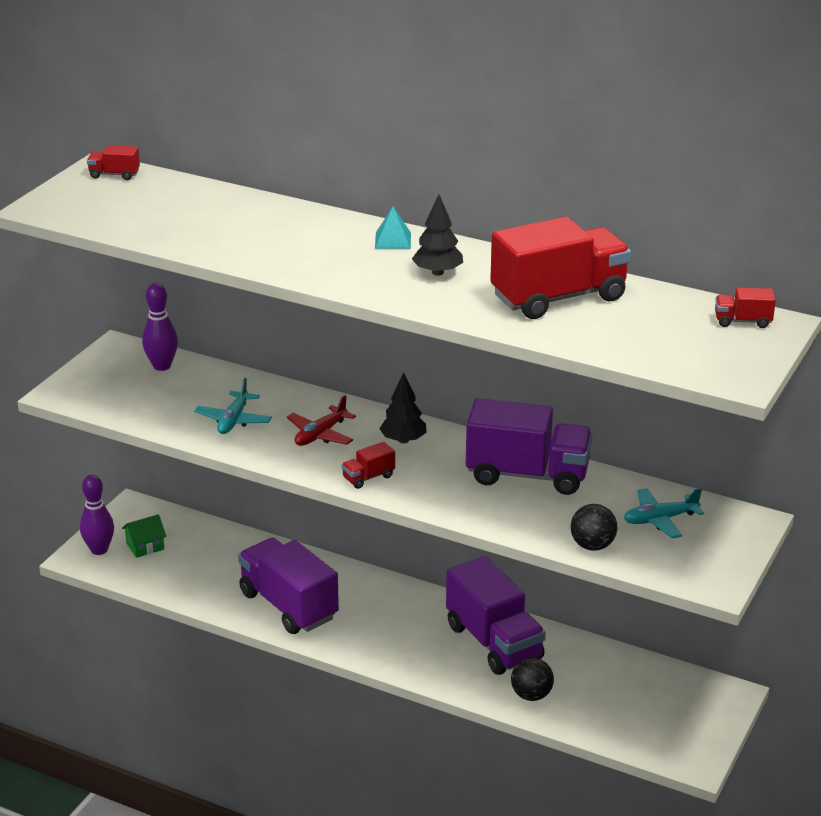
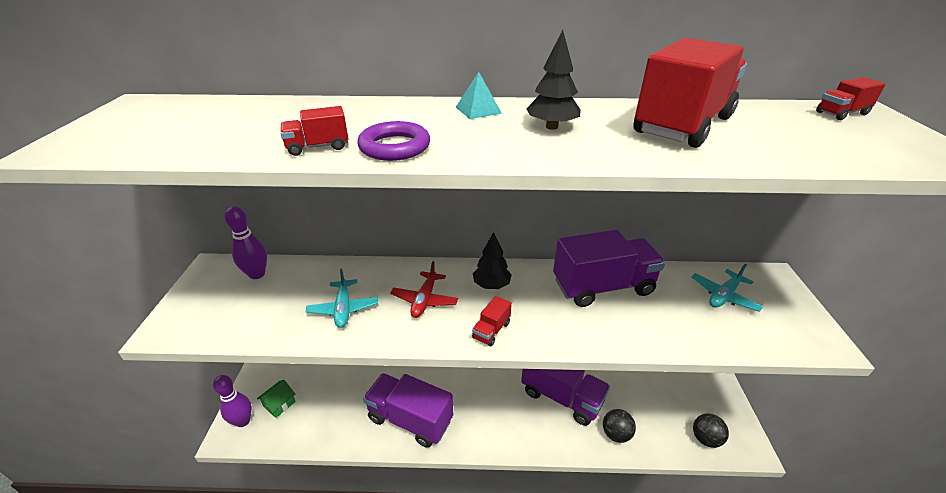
camera: 25 degrees left, 5 degrees up
(114, 175) = (153, 106): red truck -> red truck (318, 147)
(287, 262) = (395, 147): none -> purple ring
(592, 546) = (710, 338): black ball -> black ball (705, 438)

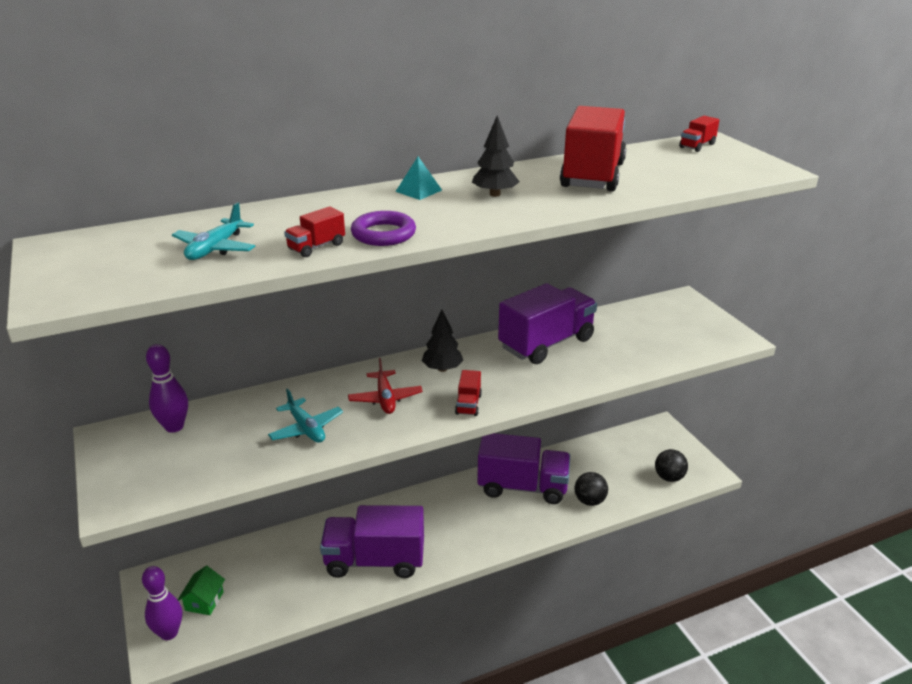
camera: 25 degrees left, 5 degrees down
(723, 296) = (650, 324): turquoise plane -> turquoise plane (215, 248)

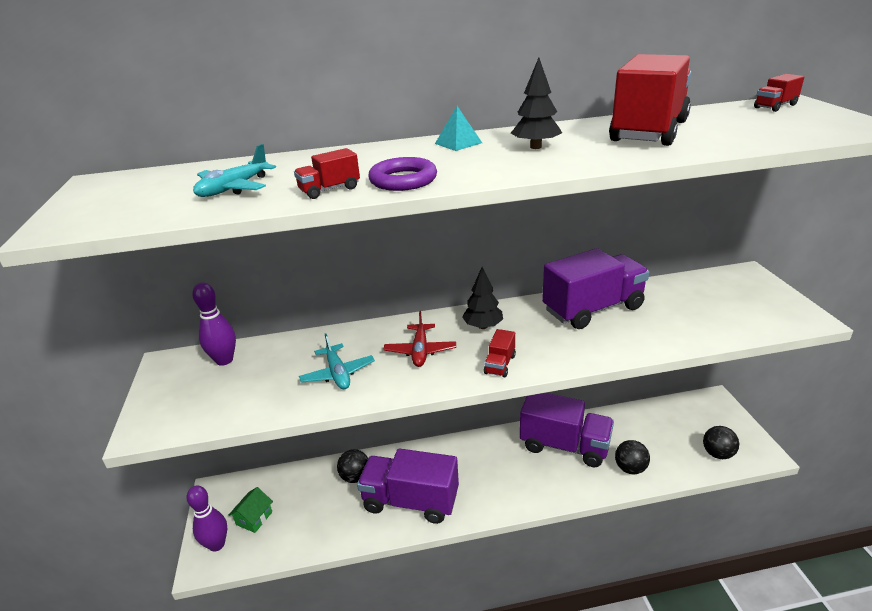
camera: 15 degrees right, 0 degrees up
(308, 545) = (355, 477): none -> black ball

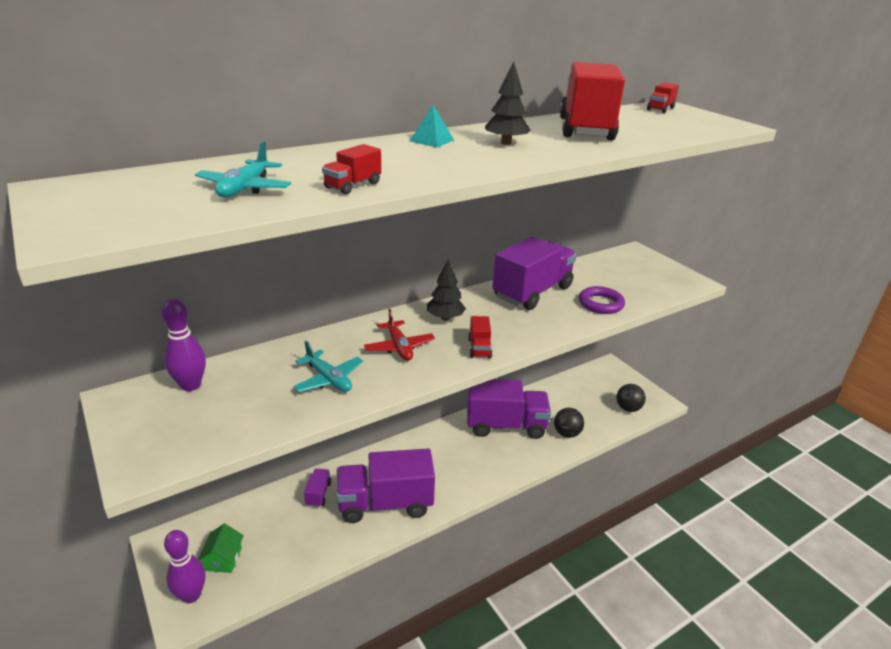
camera: 25 degrees left, 0 degrees up
(355, 477) = (318, 494): black ball -> purple truck
(403, 180) = (416, 174): purple ring -> purple ring (600, 304)

